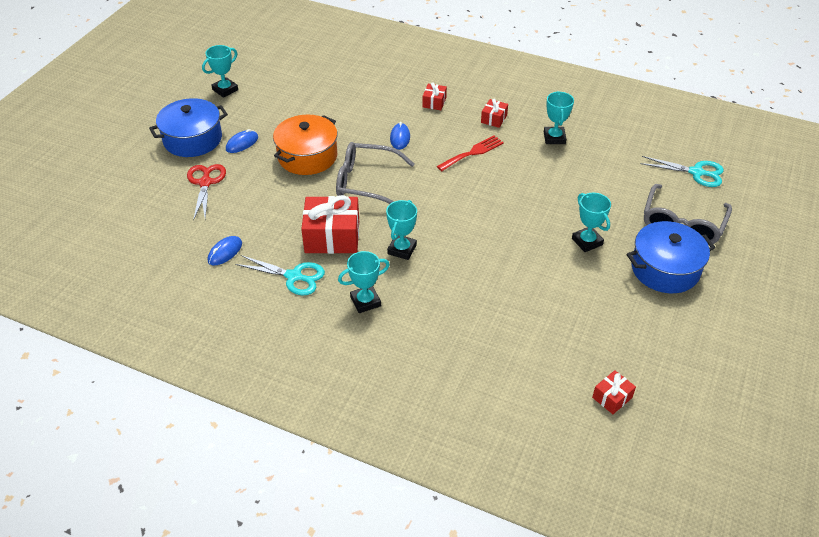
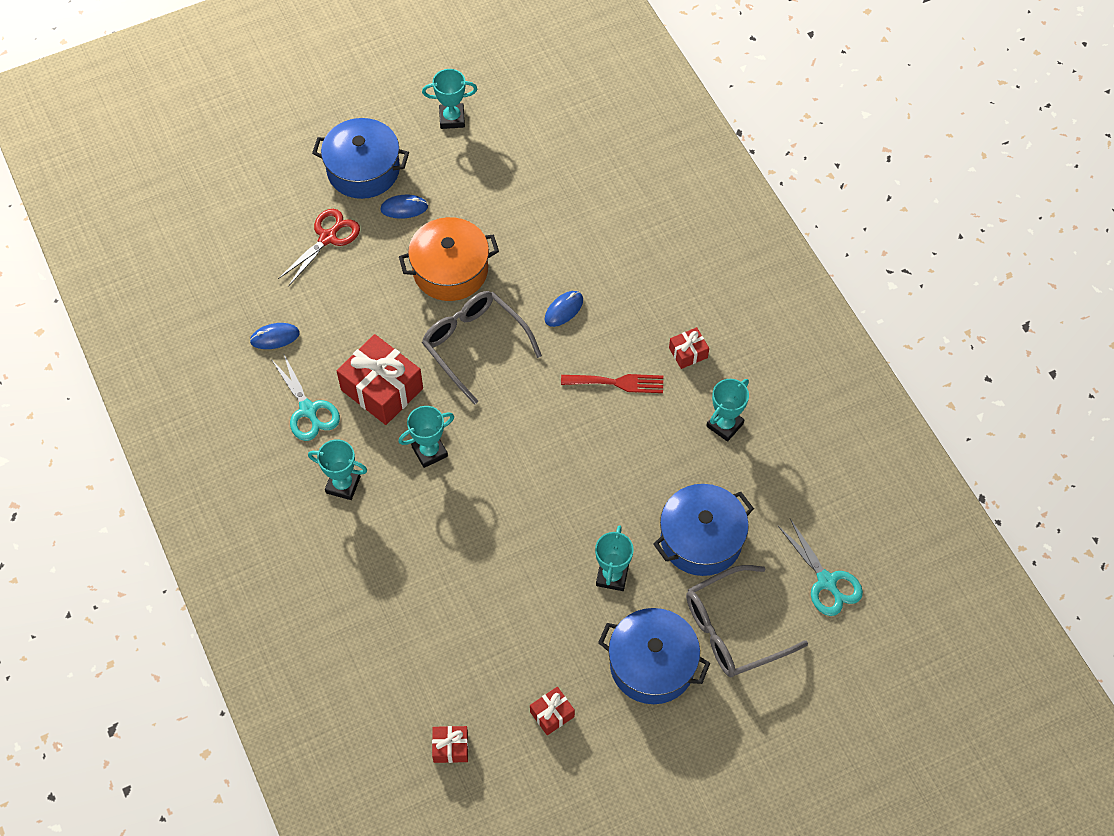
camera: 40 degrees right, 15 degrees up
(434, 102) = (648, 285): red gift -> red gift (552, 714)
(610, 194) = (701, 539): none -> blue pot

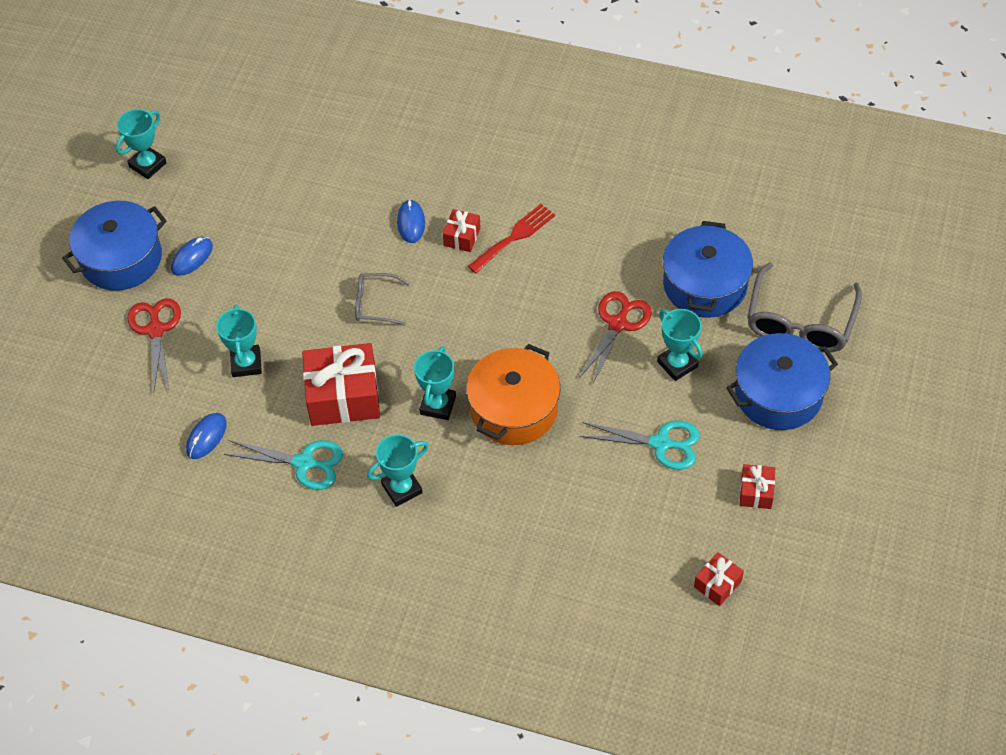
camera: 45 degrees left, 5 degrees down
(450, 270) = (287, 269): orange pot -> orange pot (514, 409)
(475, 345) = (375, 304): grey glasses -> grey glasses, size x0.55
(608, 509) = (618, 324): none -> red scissors
(688, 353) = (538, 174): red gift -> red gift (462, 237)
(725, 425) = (624, 198): turquoise trophy -> turquoise trophy (246, 363)
(826, 582) = (818, 235): turquoise scissors -> turquoise scissors (661, 443)

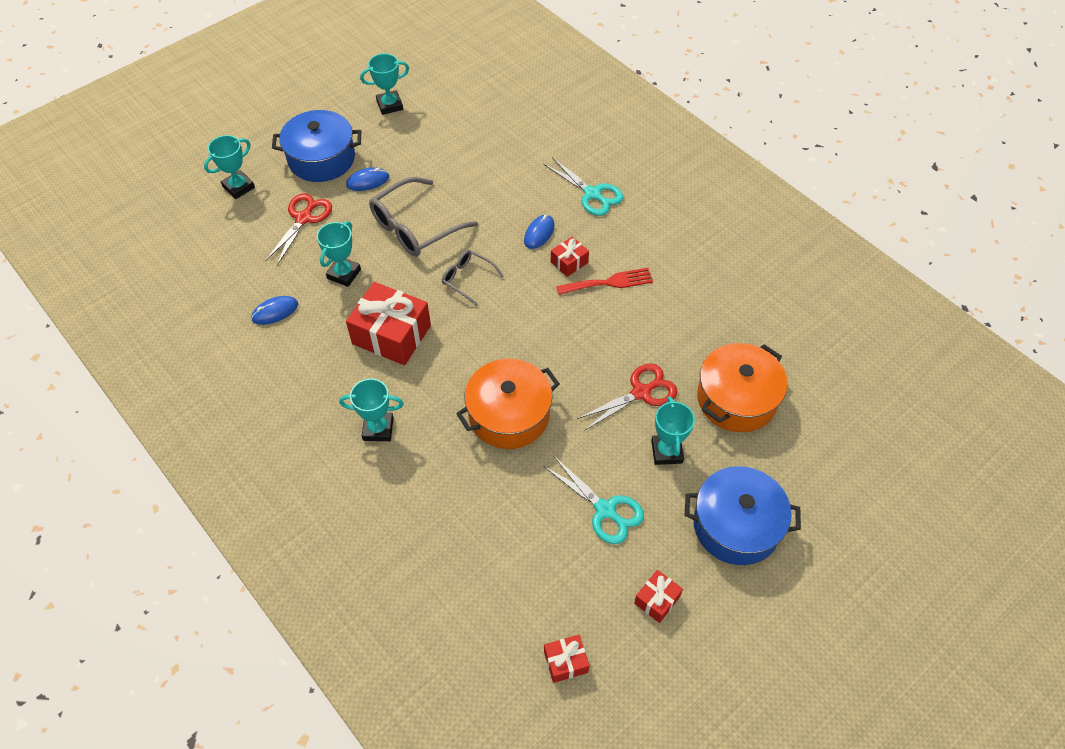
camera: 30 degrees right, 0 degrees up
(304, 463) = (325, 369): turquoise scissors -> turquoise scissors (592, 194)
(438, 405) = (454, 379): turquoise trophy -> turquoise trophy (238, 187)
(705, 285) = (736, 399): blue pot -> orange pot
(800, 321) = (799, 473): grey glasses -> grey glasses (415, 227)

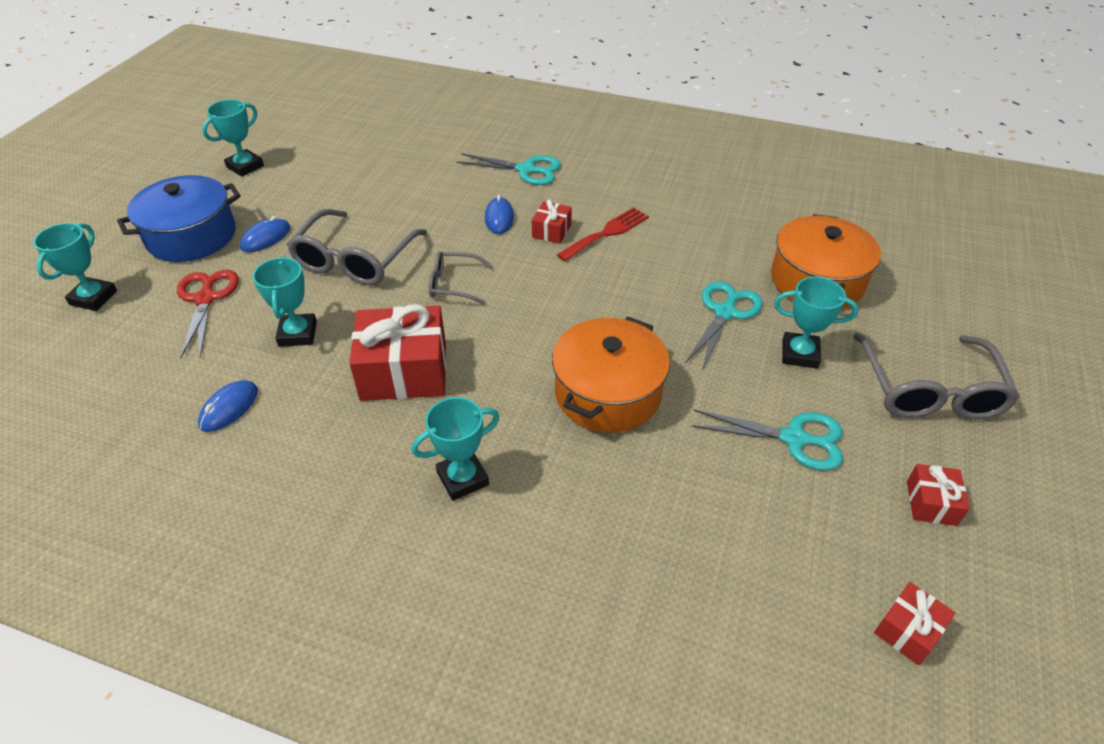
camera: 30 degrees left, 10 degrees down
(641, 392) = (725, 312): red scissors -> turquoise scissors
(666, 451) = (799, 354): turquoise trophy -> turquoise trophy turned 45 degrees counterclockwise
(736, 525) = (929, 390): blue pot -> grey glasses

